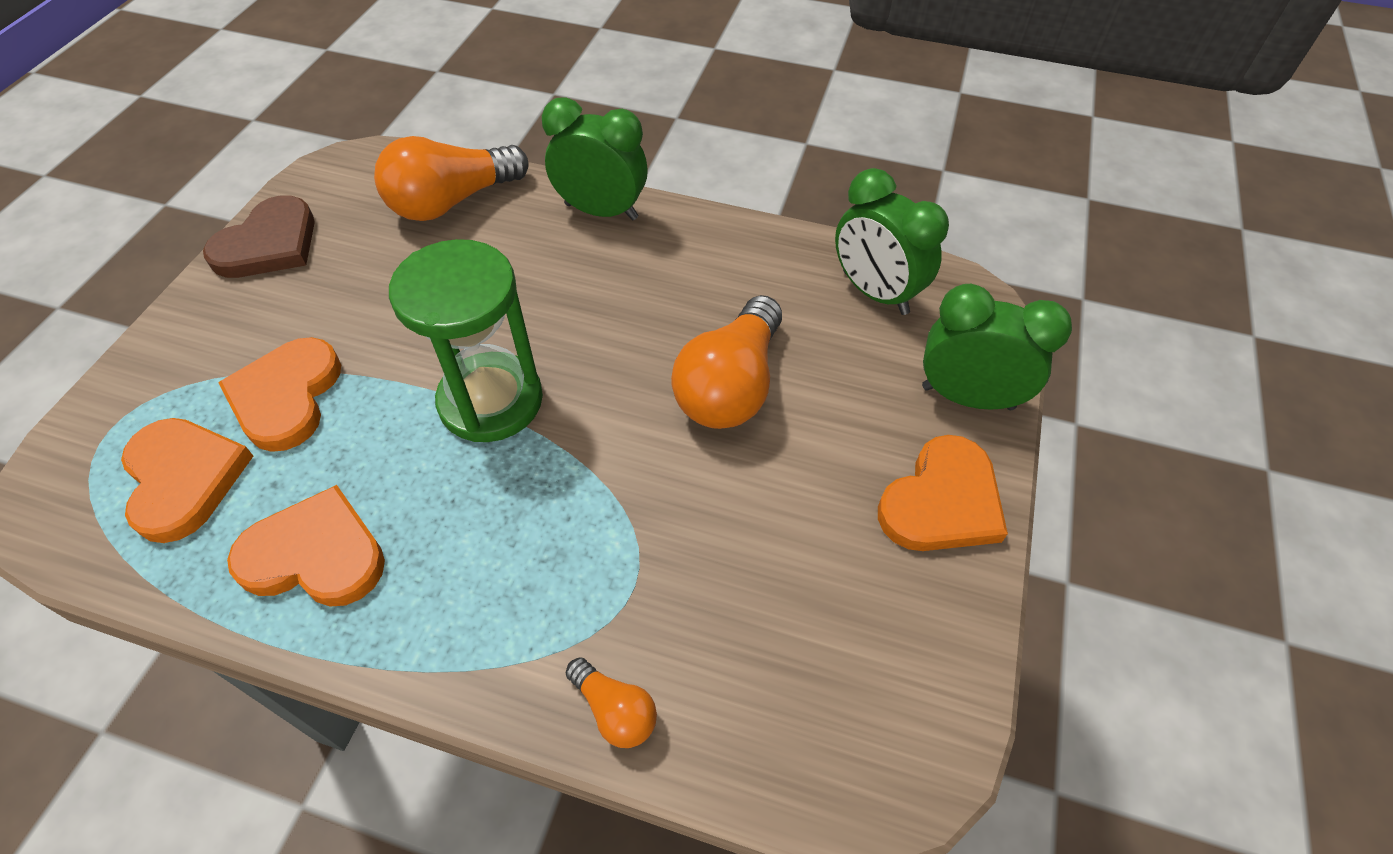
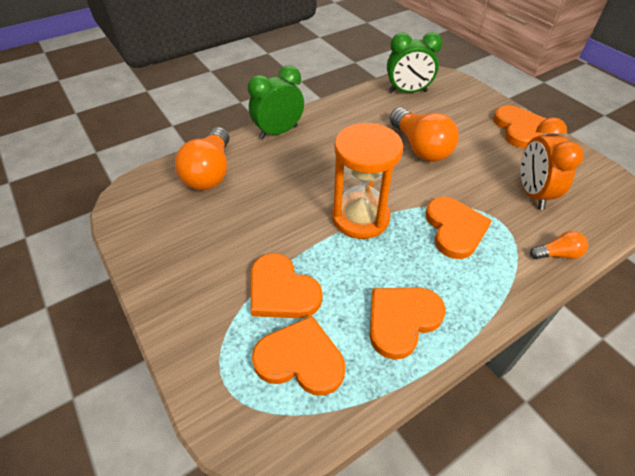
camera: 50 degrees left, 5 degrees down
(269, 244) = (151, 253): brown heart -> none
(491, 400) = (360, 217): green hourglass -> orange hourglass
(559, 529) = (454, 229): none -> orange heart
(755, 603) = (532, 193): none -> orange clock
(967, 397) = (477, 100): green clock -> none

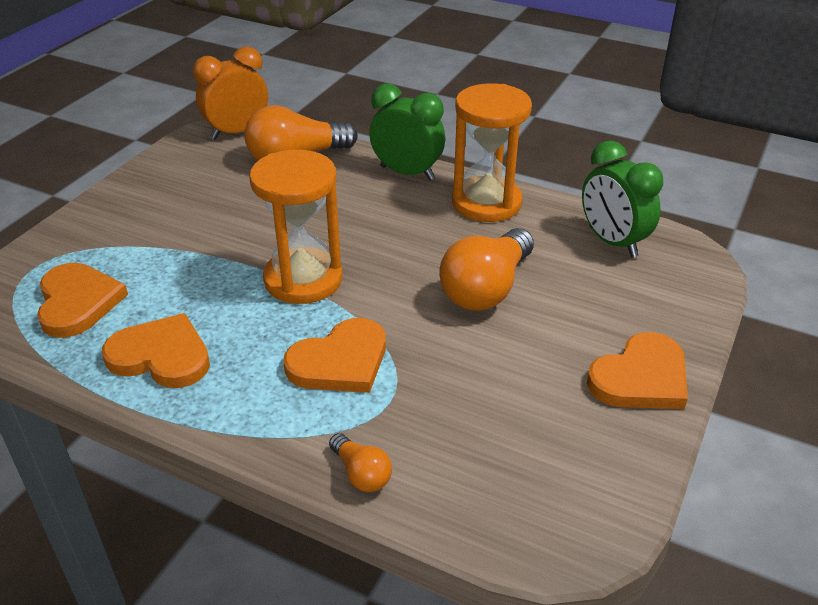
camera: 60 degrees right, 10 degrees down
(282, 291) = (157, 262): orange heart -> none
(338, 115) = (486, 203): none -> orange hourglass
(532, 193) = (480, 423): orange clock -> orange clock (237, 132)

